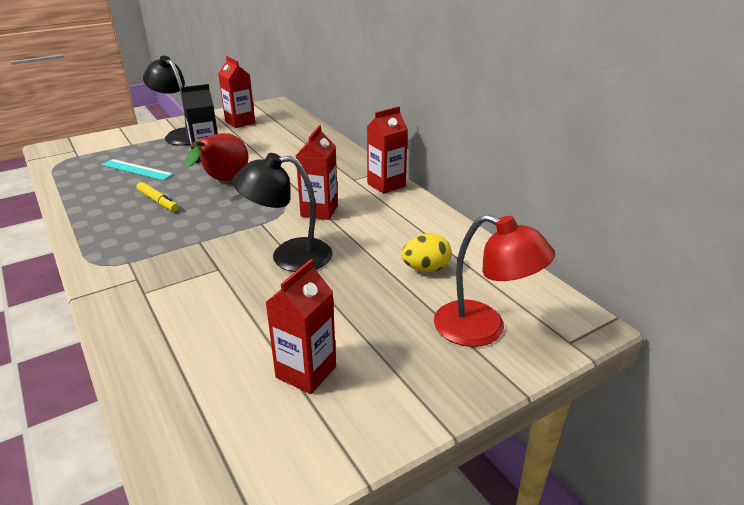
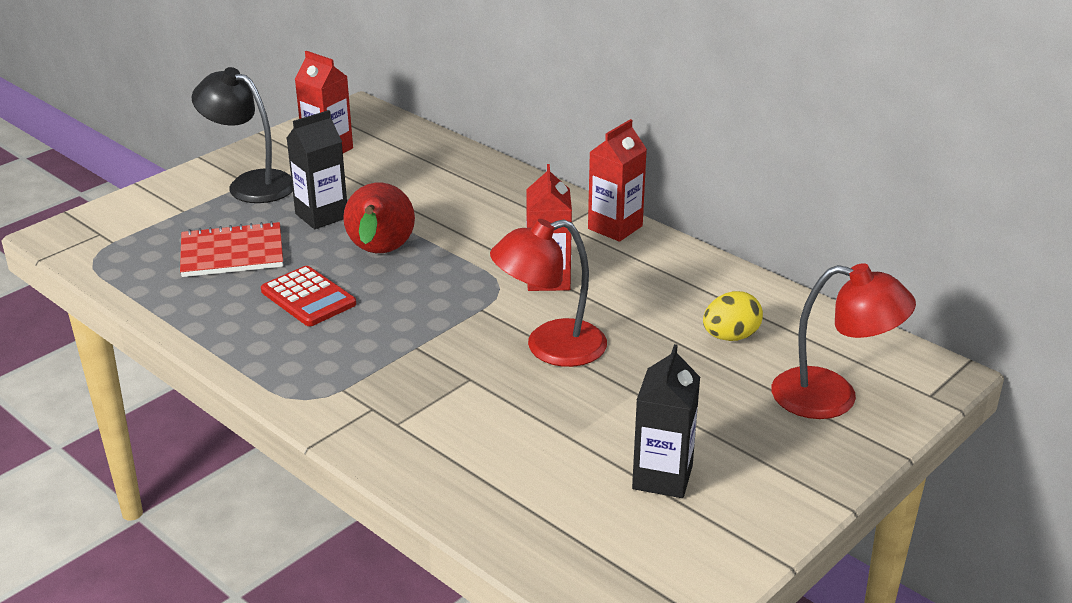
camera: 15 degrees left, 0 degrees up
(137, 170) = (232, 253): turquoise ruler -> red notebook
(158, 201) = (308, 297): yellow marker -> red calculator
(289, 256) = (550, 348): black lamp -> red lamp
(306, 372) = (662, 477): red carton -> black carton

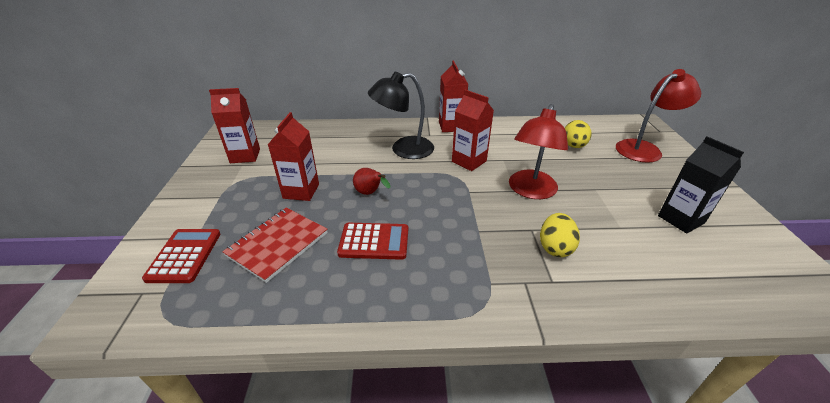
camera: 45 degrees left, 5 degrees up
(158, 222) = (184, 256): none -> red calculator
(250, 184) = (222, 196): black lamp -> black lamp (403, 149)
(321, 216) = (301, 191): black carton -> red carton
(380, 253) = (370, 193): red pear -> red pear, size x0.55
(458, 405) = (555, 247): none -> yellow egg

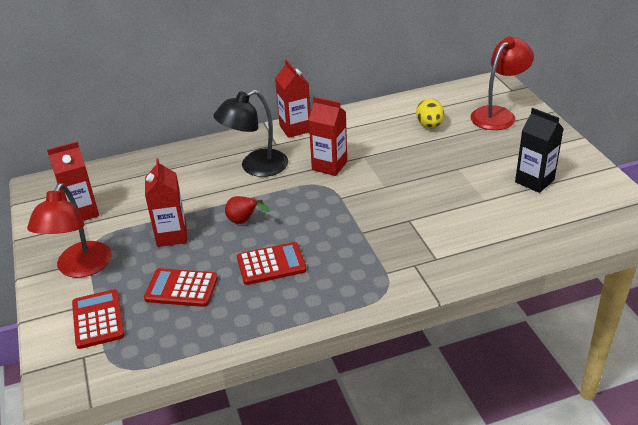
camera: 15 degrees left, 0 degrees up
(277, 244) = (181, 288): red notebook -> red calculator
(530, 191) = (399, 184): red lamp -> red lamp (80, 268)
(555, 247) = (432, 231): yellow egg -> none

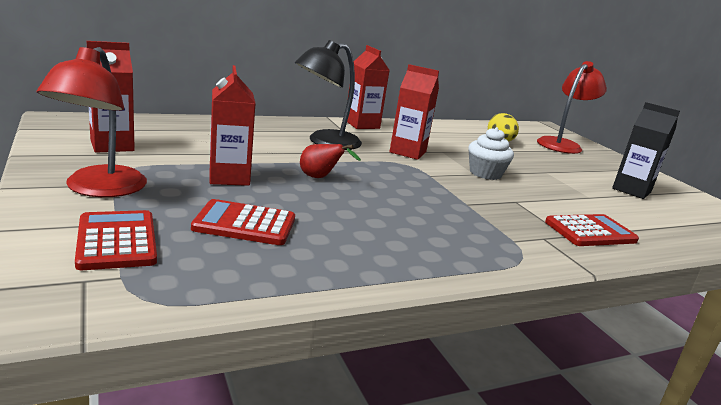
camera: 10 degrees left, 15 degrees down
(271, 264) = (364, 216): red calculator -> red calculator (590, 232)
(394, 184) = (485, 173): none -> white cupcake

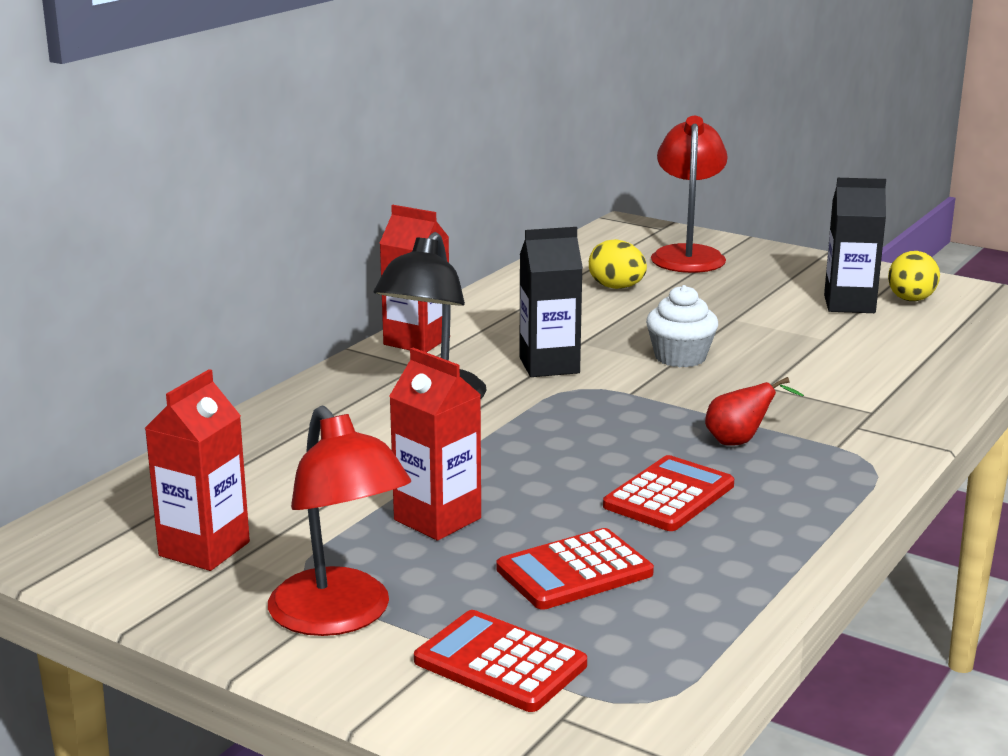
camera: 30 degrees left, 0 degrees up
(320, 178) = (531, 463): red pear -> red pear (740, 442)
(408, 152) = (549, 365): red carton -> black carton
(590, 232) = (885, 393): red calculator -> red calculator (669, 496)
(678, 202) = (910, 300): none -> yellow egg

